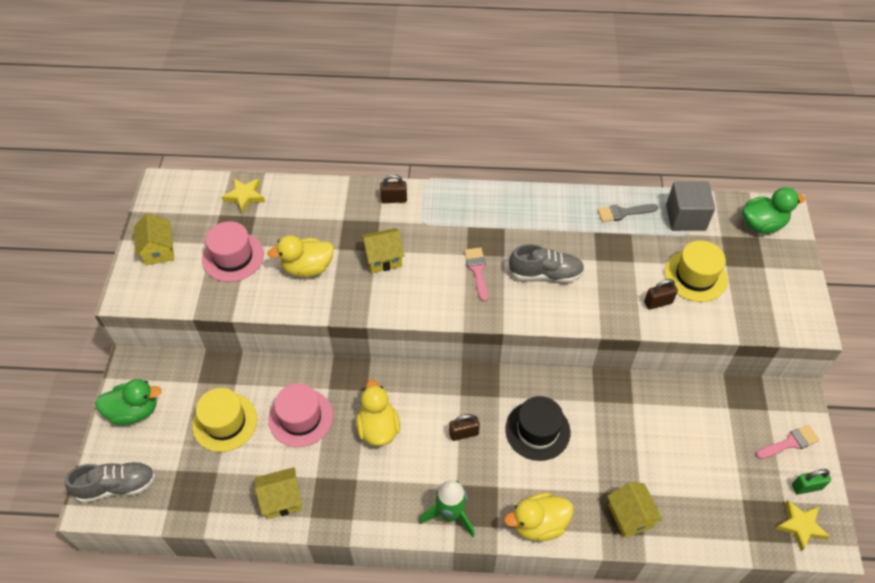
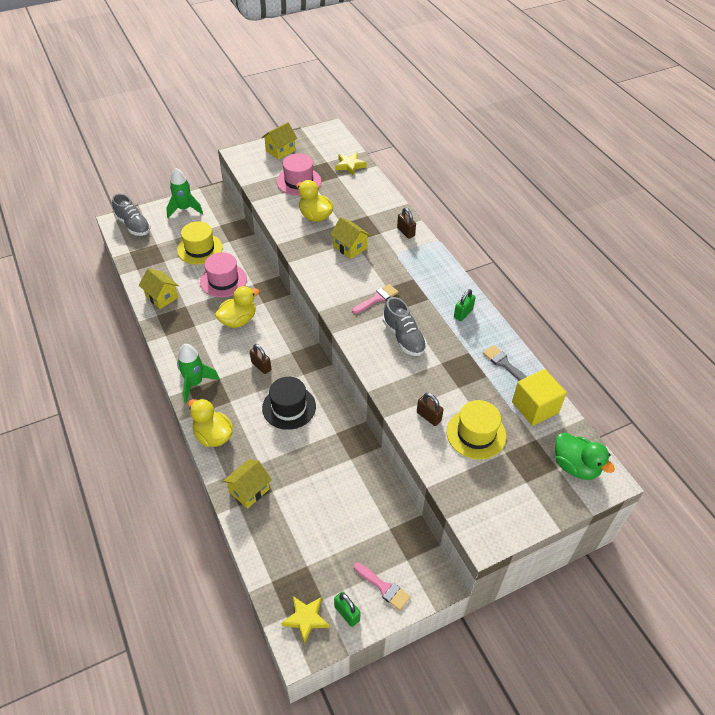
camera: 60 degrees right, 5 degrees down
(134, 411) = (184, 209): green duck -> green rocket
(541, 210) = (463, 313): none -> green padlock
(685, 217) = (535, 407): grey cube -> yellow cube

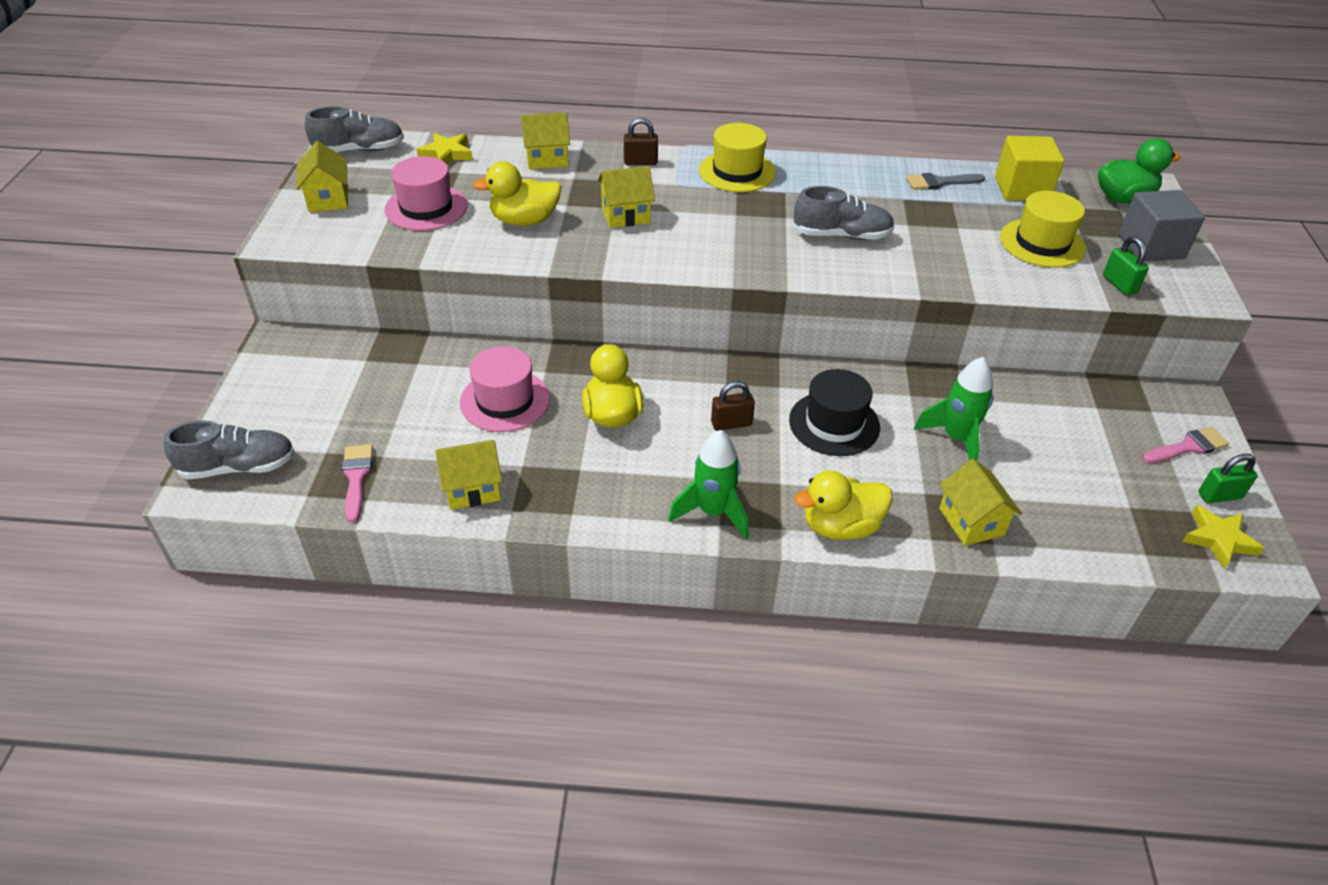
camera: 60 degrees left, 5 degrees down
(184, 209) = (275, 387): green rocket -> green rocket (956, 438)
(200, 249) = (399, 402): yellow hat -> yellow hat (737, 171)
(328, 139) = (359, 150): none -> grey shoe
(377, 199) = (547, 159): none -> yellow house
(377, 298) = (750, 229): pink brush -> pink brush (356, 477)
(428, 416) = (995, 266): brown padlock -> none
(463, 313) = (833, 177): green padlock -> green padlock (1119, 284)
(522, 495) = (1150, 246): none -> grey cube

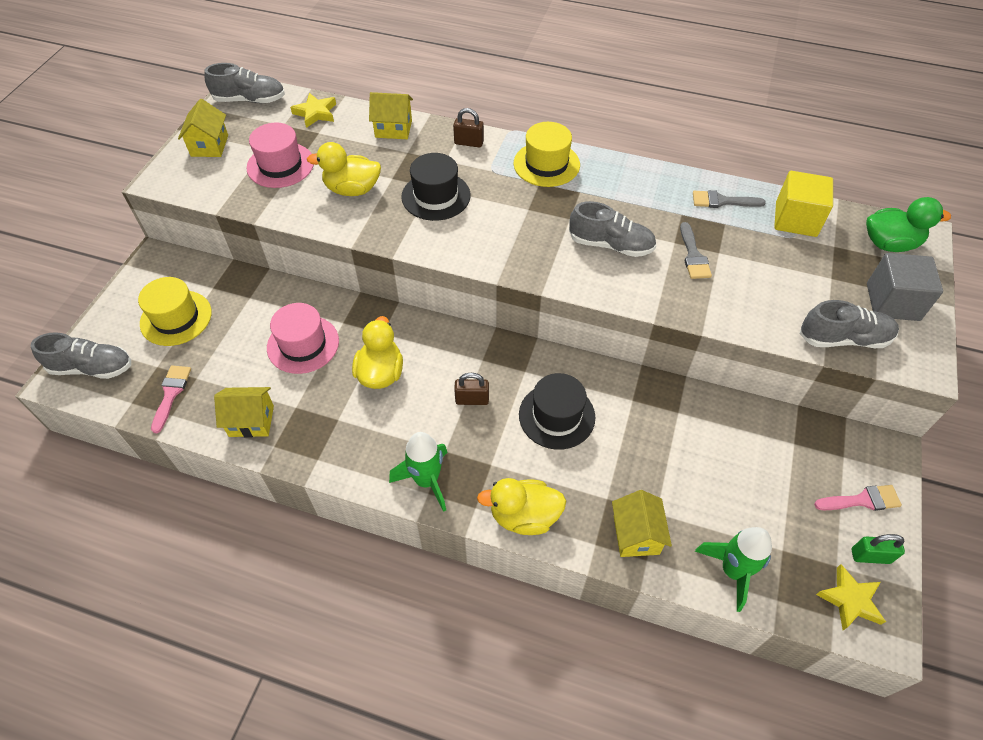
camera: 15 degrees right, 10 degrees up
(626, 215) = (436, 196): yellow house -> black hat
(933, 233) = (693, 255): none -> grey brush
(956, 438) = (655, 450): green rocket -> green rocket (732, 571)
(1042, 243) = (790, 281): yellow hat -> yellow hat (176, 318)
(1119, 284) = (844, 338): green padlock -> grey shoe

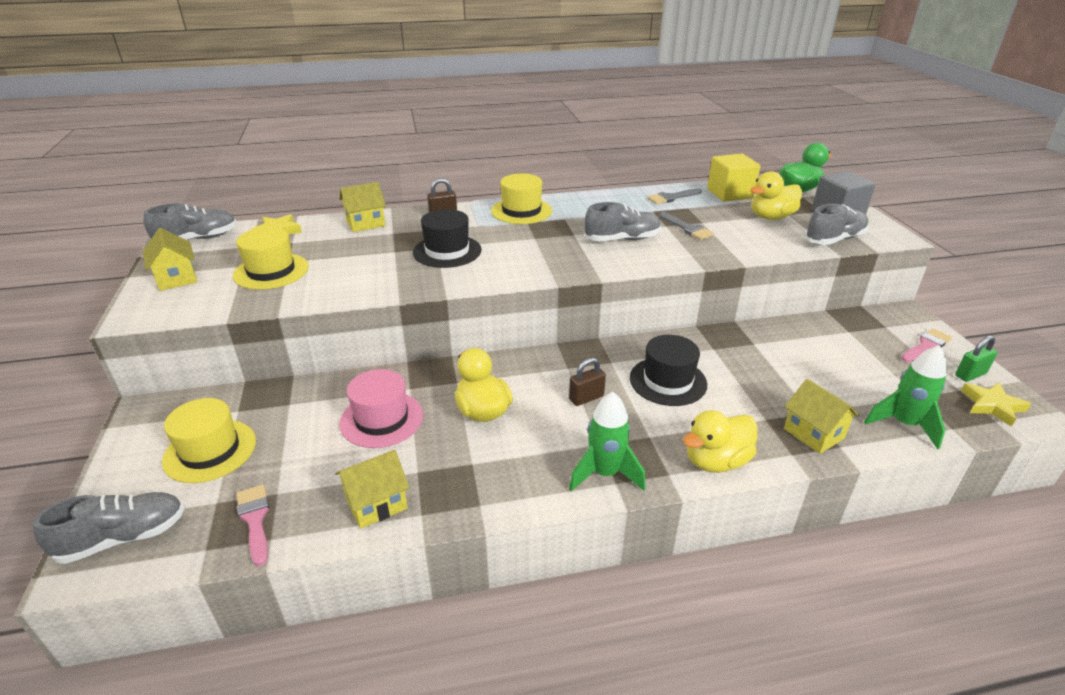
camera: 30 degrees left, 20 degrees down
(280, 165) = (271, 271): pink hat -> yellow hat
(352, 189) = (362, 267): yellow duck -> yellow duck (771, 217)

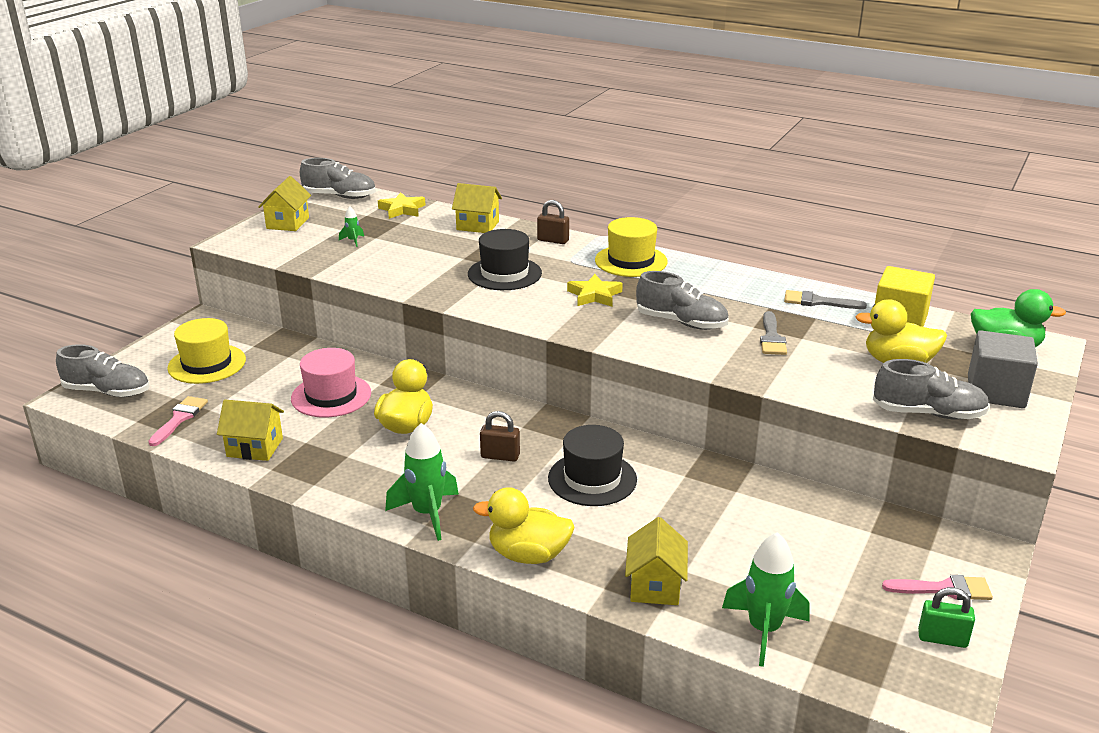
camera: 40 degrees right, 5 degrees down
(271, 271) = (353, 241): yellow hat -> green rocket
(992, 406) = (906, 674): yellow star -> yellow star (594, 295)

